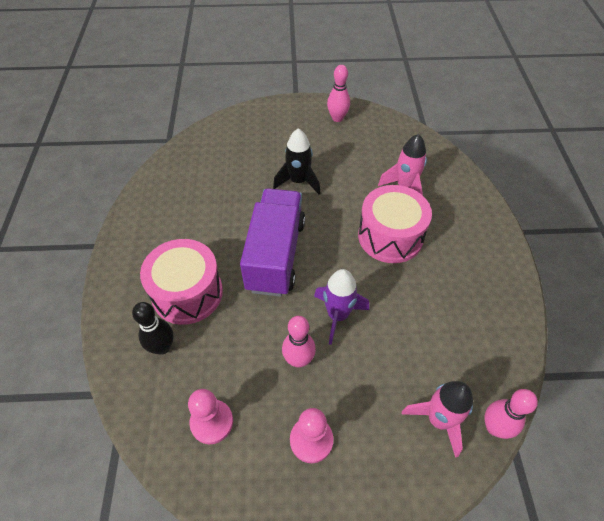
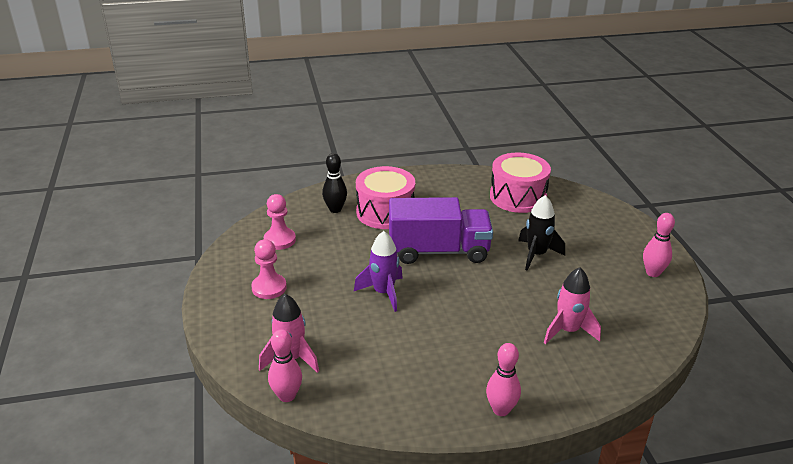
camera: 80 degrees right, 20 degrees down
(298, 360) = (335, 275): pink bowling pin -> pink bowling pin (501, 410)
(390, 236) = (489, 322): pink drum -> pink drum (518, 197)

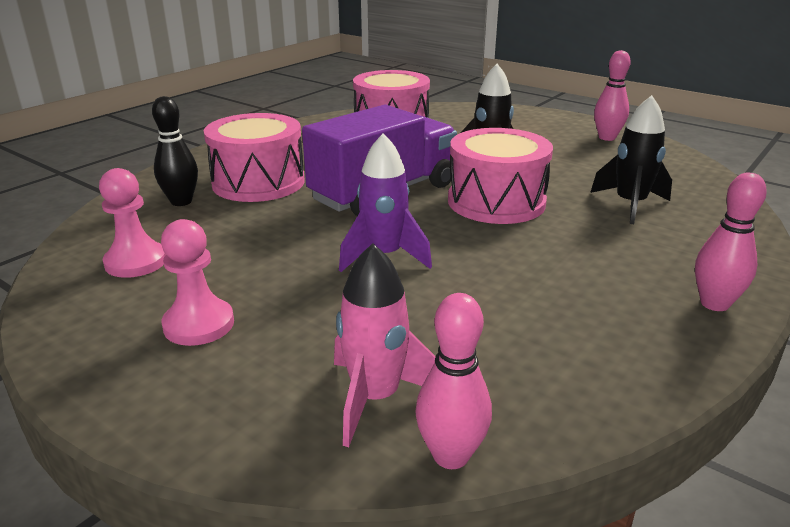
camera: 40 degrees left, 5 degrees down
(490, 288) = (496, 202): none -> pink drum
(568, 331) = (630, 205): pink rocket -> black rocket

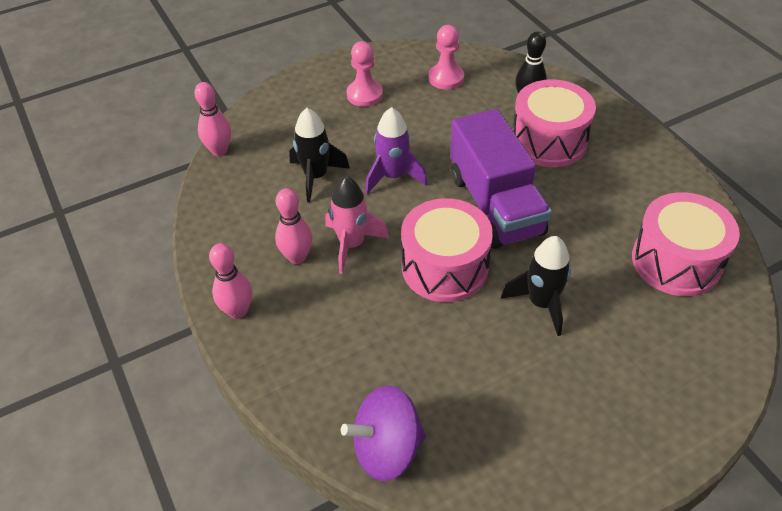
camera: 115 degrees right, 20 degrees up
(375, 398) = (268, 139): pink rocket -> pink rocket (352, 244)
(607, 138) = (573, 454): pink bowling pin -> pink bowling pin (297, 257)
(630, 205) = (392, 358): black rocket -> black rocket (316, 177)
(710, 190) = (387, 449): none -> purple spinning top

